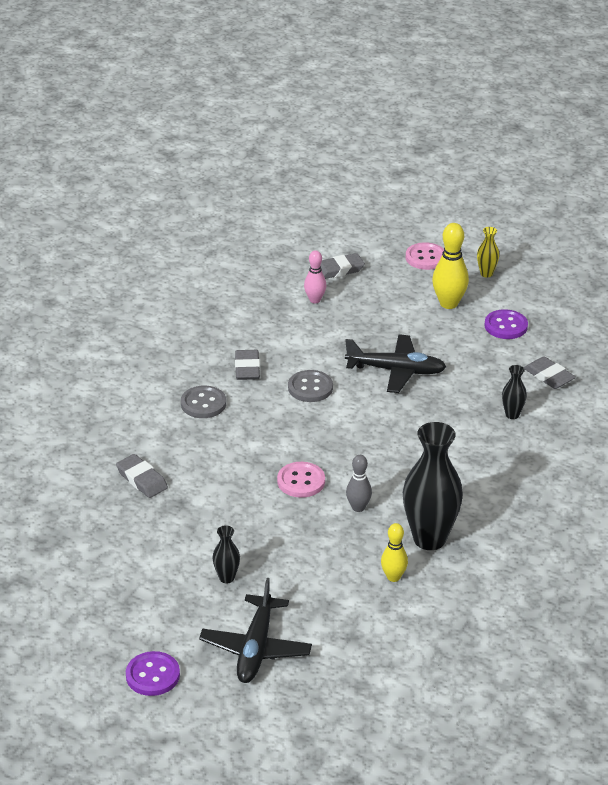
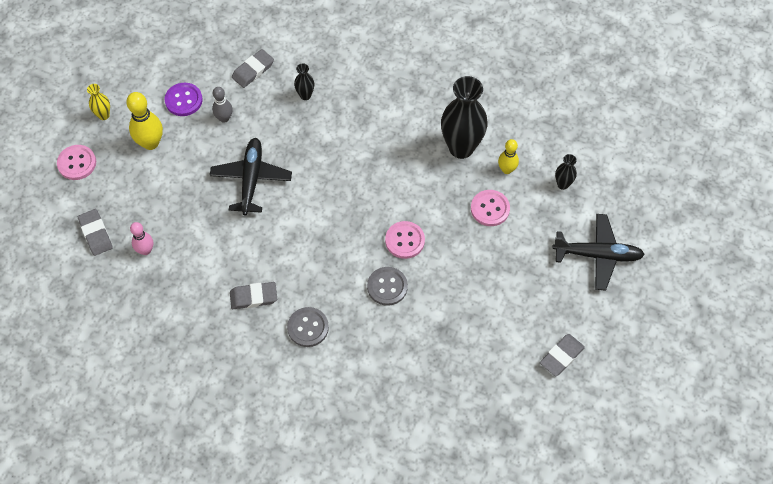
camera: 95 degrees left, 25 degrees up
(142, 479) = (416, 364): grey eraser -> grey eraser (561, 356)
(152, 675) = (639, 322): purple button -> none
(226, 578) = (526, 283): black vase -> black vase (563, 184)
(310, 388) = (279, 243): grey button -> grey button (387, 287)
(336, 556) = (490, 209): none -> pink button
(358, 507) = (431, 197): grey bowling pin -> grey bowling pin (224, 118)

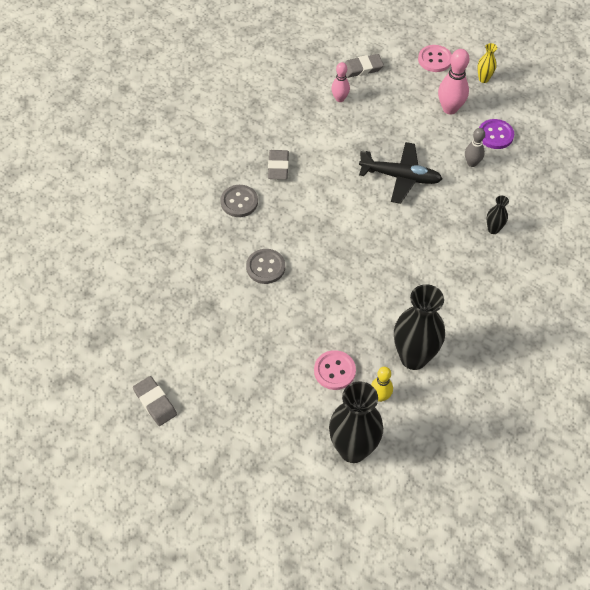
camera: 100 degrees right, 5 degrees down
(150, 143) = (450, 109): yellow bowling pin -> pink bowling pin
(253, 70) = (527, 190): grey eraser -> none
(405, 240) = (312, 289): pink button -> none
(563, 184) = (353, 449): black vase -> black vase, size x2.20
(598, 255) = (259, 465): black plane -> none

